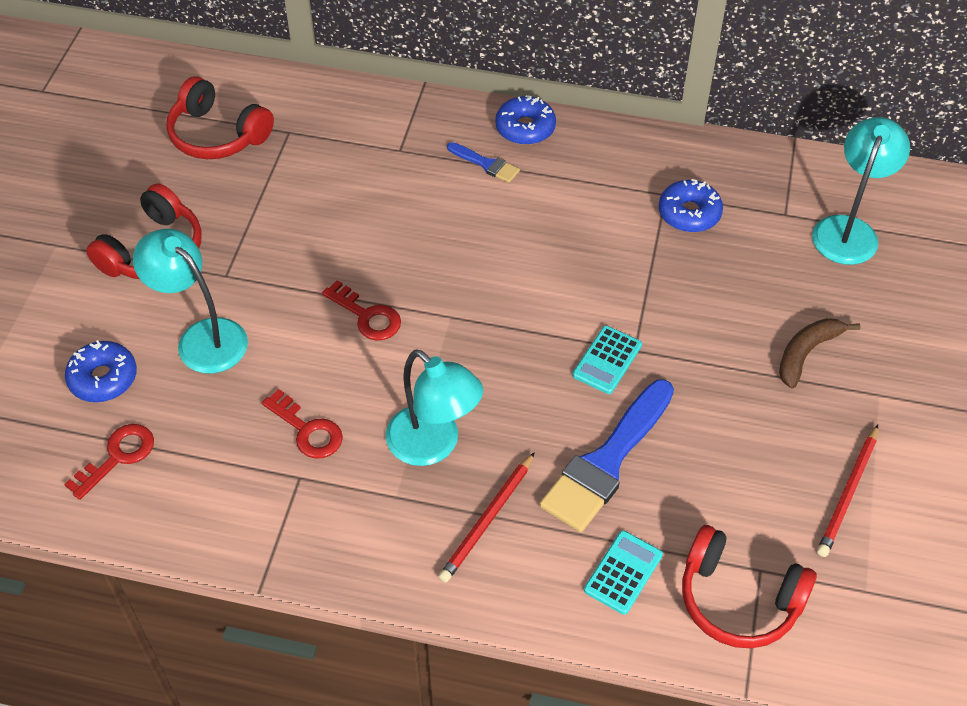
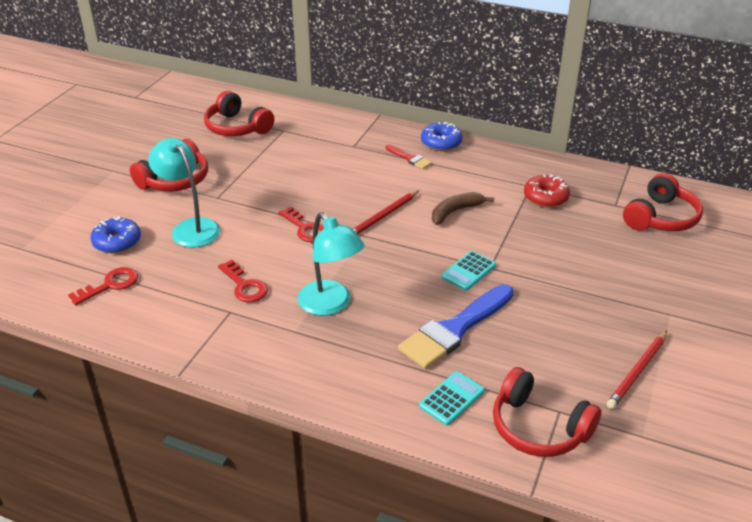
camera: 10 degrees right, 15 degrees down
(486, 164) = (409, 158): blue brush -> red brush
(487, 520) = (357, 353): red pencil -> red pencil (382, 217)
(689, 213) = (545, 197): blue donut -> red donut
(806, 353) = (618, 284): brown banana -> brown banana (455, 211)
(848, 230) = (661, 218): turquoise lamp -> red headphones

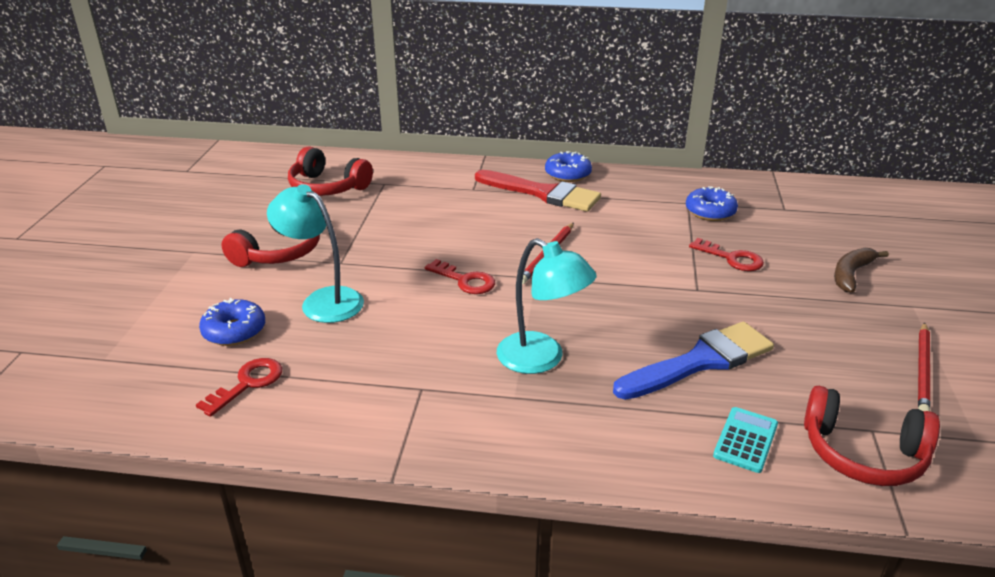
camera: 15 degrees left, 5 degrees down
(244, 286) = (424, 355): red key -> red key (732, 258)
(409, 158) = (542, 193): red brush -> red brush, size x2.10
(454, 329) = (700, 361): blue brush -> blue brush turned 150 degrees counterclockwise
(455, 211) = (624, 239): brown banana -> brown banana (851, 274)
(468, 271) = (677, 297): turquoise calculator -> none
(545, 197) = (710, 212): red donut -> blue donut
(661, 218) = (837, 215): red headphones -> none

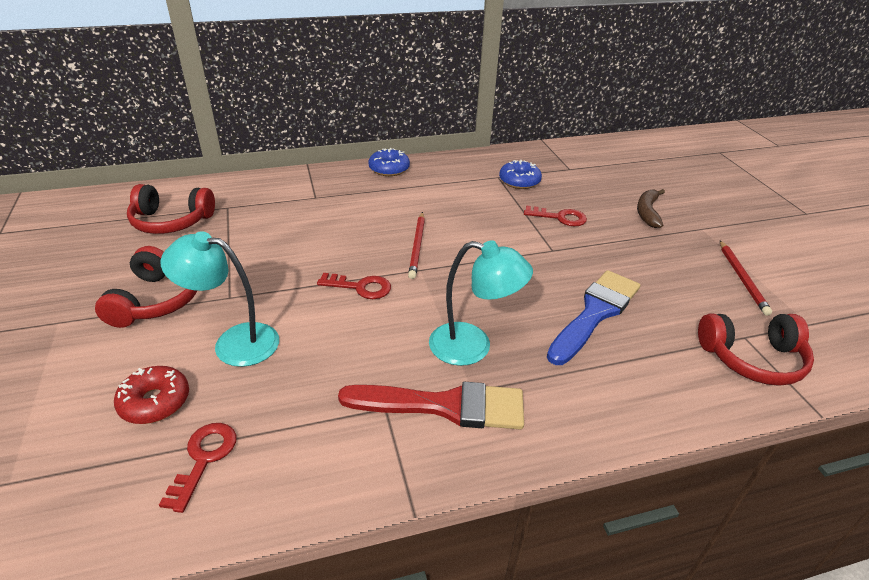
camera: 25 degrees left, 5 degrees up
(234, 331) = (155, 402): blue donut -> red donut
(542, 193) = (378, 190): red brush -> red brush (444, 406)
(745, 440) = (671, 373): turquoise calculator -> none

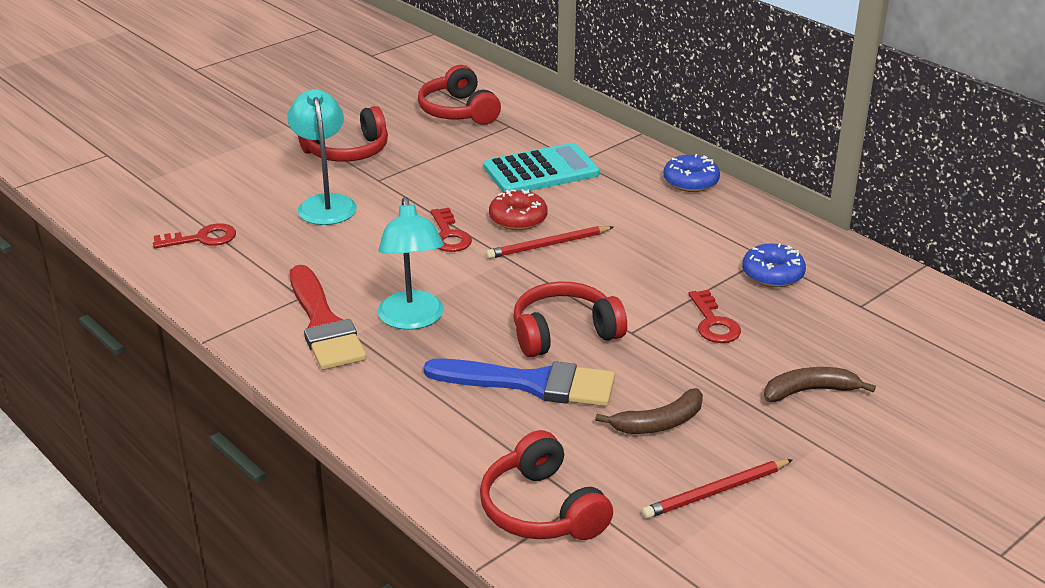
camera: 65 degrees right, 5 degrees down
(155, 402) = (240, 199): red donut -> red donut (518, 219)
(311, 216) = (541, 171): none -> turquoise calculator
(538, 277) = (564, 333): none -> red headphones
(663, 275) = (659, 423): none -> brown banana

